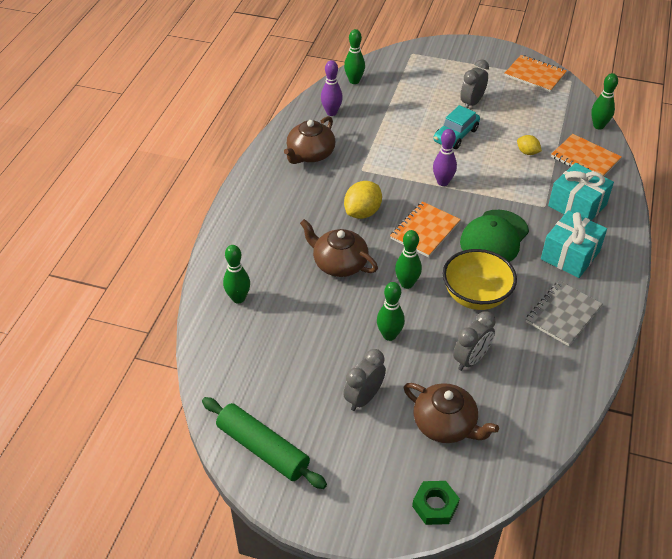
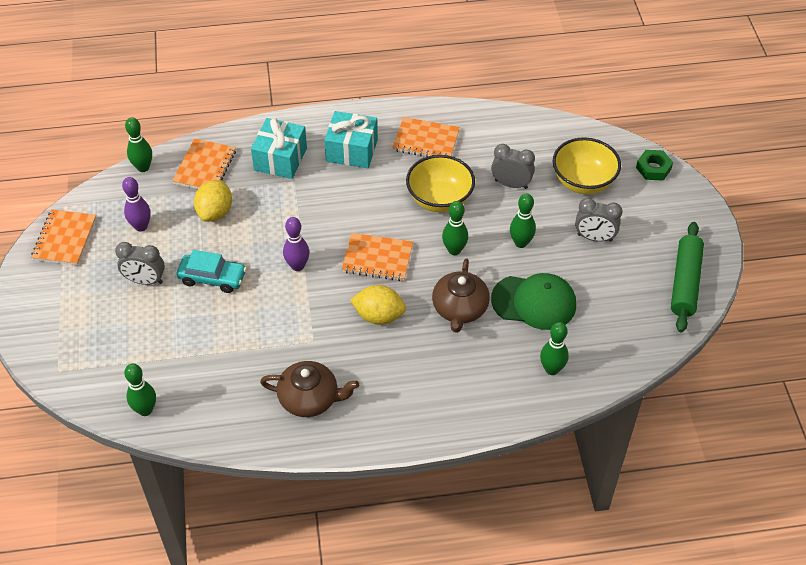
camera: 115 degrees left, 5 degrees up
(331, 112) = (222, 408): purple bowling pin -> purple bowling pin (141, 226)
(445, 424) = (583, 182): brown teapot -> yellow bowl
(494, 238) = (358, 206): green cap -> green cap (534, 302)
(527, 152) = (215, 212): yellow lemon -> yellow lemon, size x1.72
(563, 314) = (426, 141): grey notebook -> orange notebook

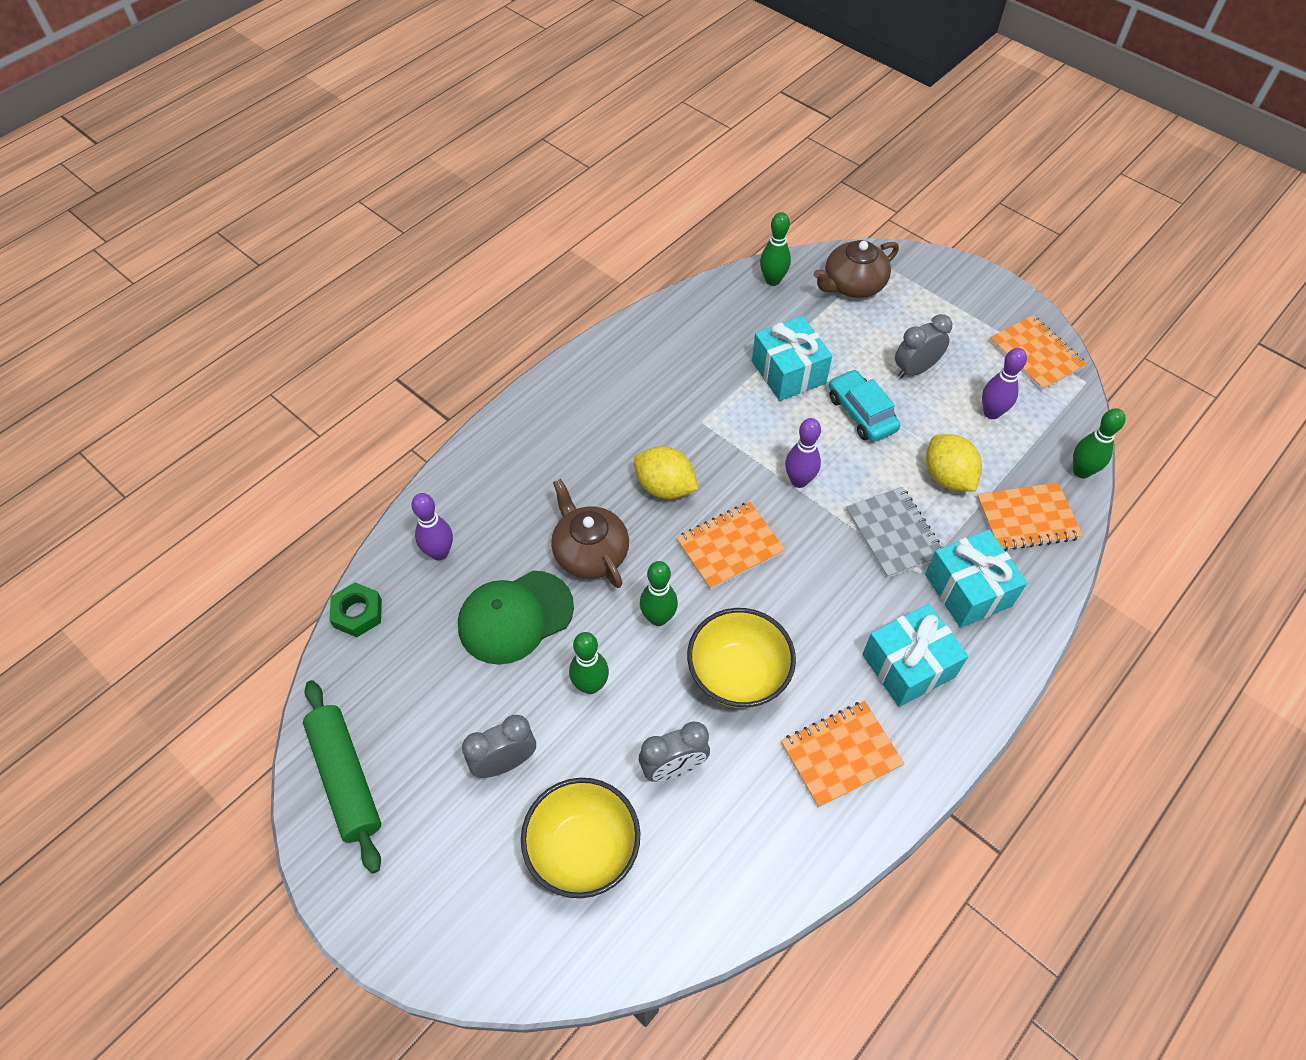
camera: 140 degrees right, 5 degrees up
(205, 167) = (1027, 518): orange notebook -> orange notebook turned 75 degrees counterclockwise
(212, 278) = (861, 413): turquoise car -> turquoise car turned 90 degrees clockwise
(221, 334) = (788, 372): none -> turquoise gift
(282, 206) = (894, 533): none -> grey notebook
(310, 398) = (649, 374): brown teapot -> brown teapot (852, 284)
(379, 316) = (665, 487): yellow lemon -> yellow lemon turned 60 degrees clockwise
(551, 369) = (439, 553): green bowling pin -> purple bowling pin
(653, 168) = (500, 960): green nut -> green nut (357, 613)

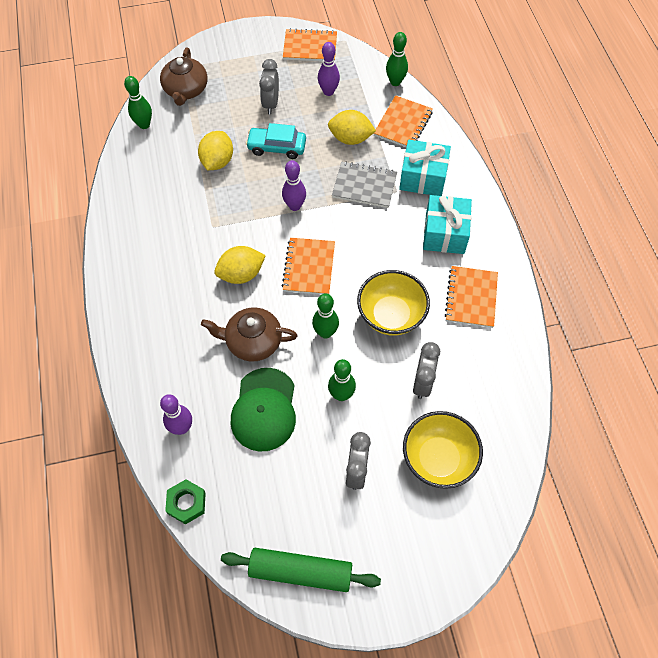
camera: 55 degrees left, 5 degrees up
(788, 372) = (217, 161): turquoise gift -> yellow lemon

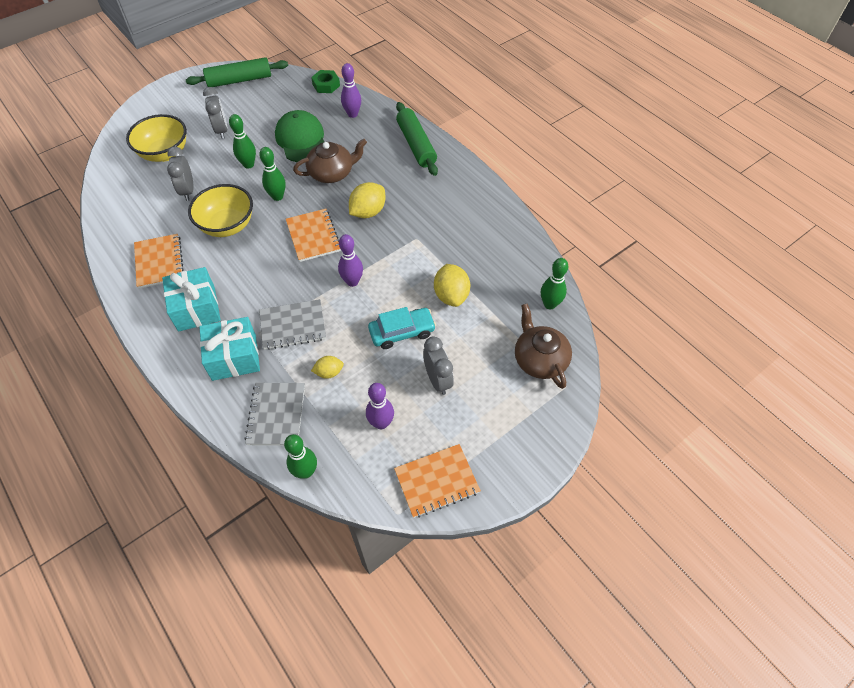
camera: 155 degrees right, 5 degrees down
(138, 343) = (416, 145): none -> green rolling pin
(350, 138) = (329, 372): yellow lemon -> yellow lemon, size x0.58
(403, 124) = (276, 415): orange notebook -> grey notebook

